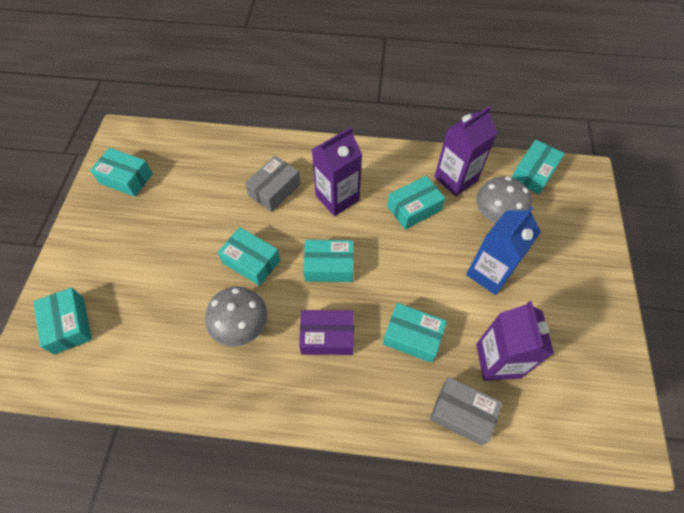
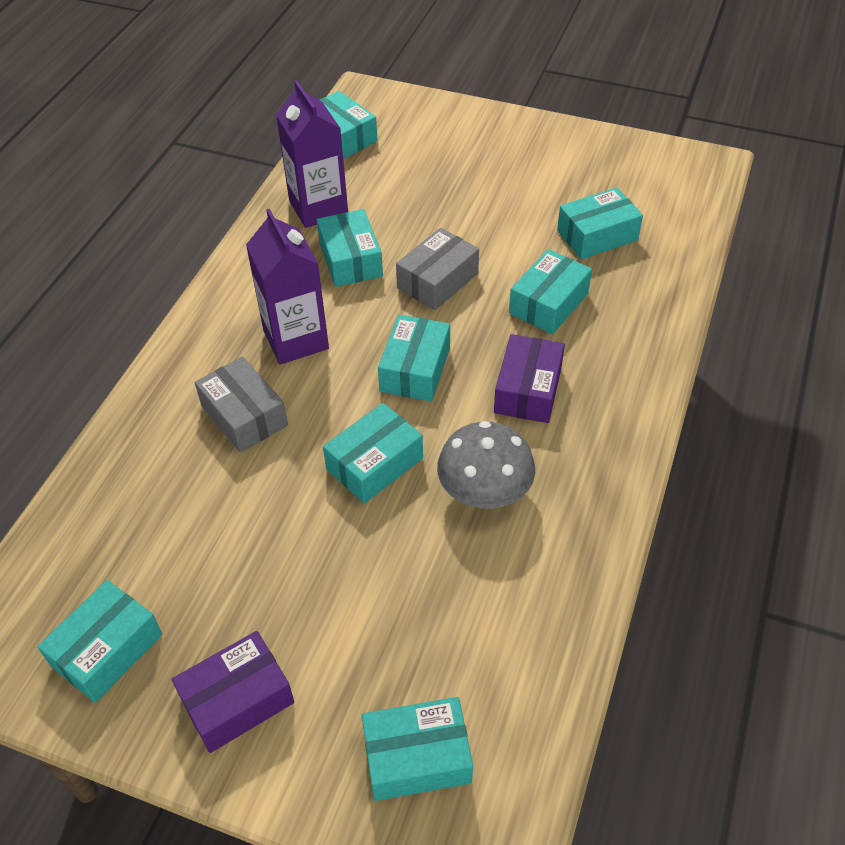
camera: 75 degrees left, 10 degrees down
(101, 237) = (237, 700): none -> purple box
(462, 413) = (656, 281): grey box -> grey box (437, 280)
(489, 273) = (478, 213): blue carton -> none
(497, 214) = (393, 184): grey mushroom -> none
(498, 360) = (597, 235): purple carton -> turquoise box

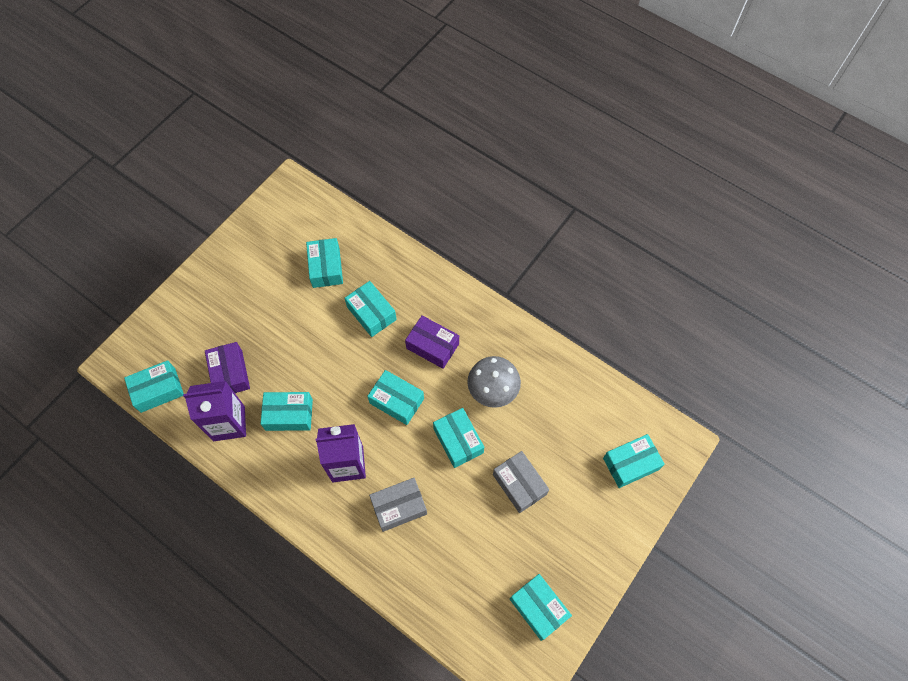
camera: 75 degrees left, 15 degrees up
(237, 700) = (583, 542): purple box -> purple box (230, 373)
(417, 757) = (630, 464): turquoise box -> turquoise box turned 60 degrees clockwise
(437, 280) = (329, 368): grey box -> grey box (519, 484)

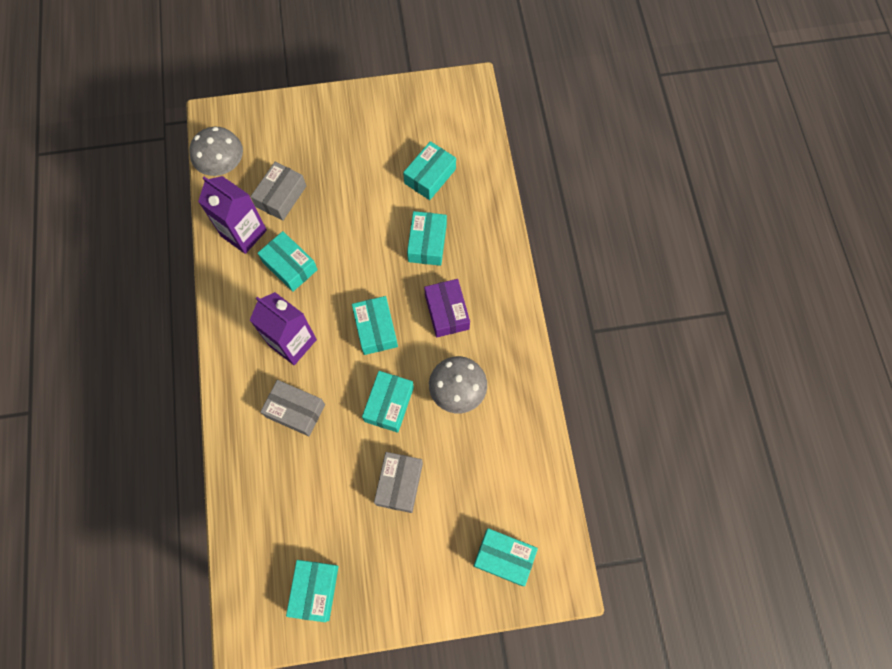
camera: 45 degrees right, 5 degrees up
(158, 390) = (222, 164): turquoise box -> grey mushroom
(230, 373) = (281, 196): purple box -> grey box

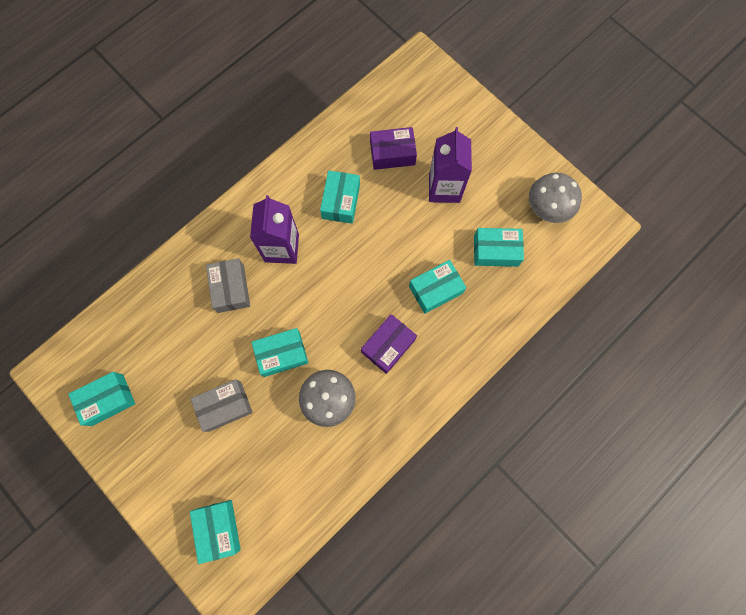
camera: 55 degrees right, 5 degrees up
(222, 164) = (387, 93): grey mushroom -> grey mushroom (548, 207)
(244, 233) = (343, 150): purple carton -> purple carton (444, 188)
(281, 196) = (392, 153): grey box -> purple box
(375, 329) = (335, 301): turquoise box -> none

